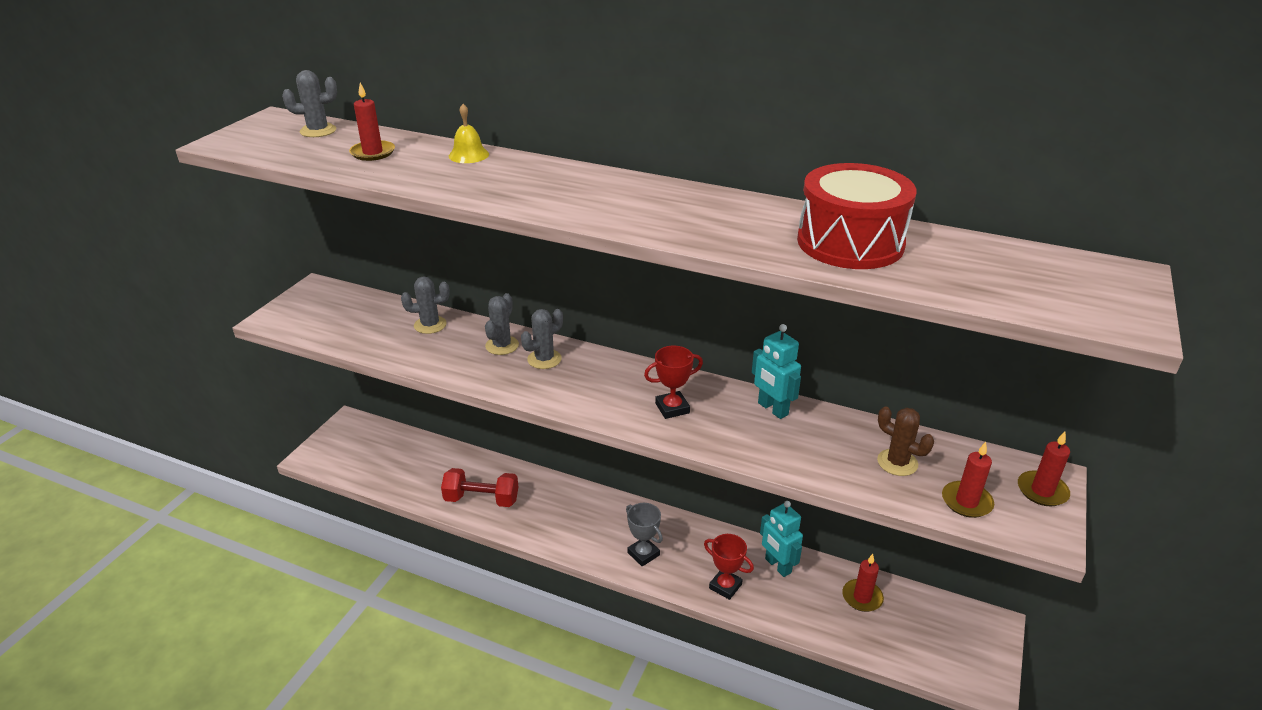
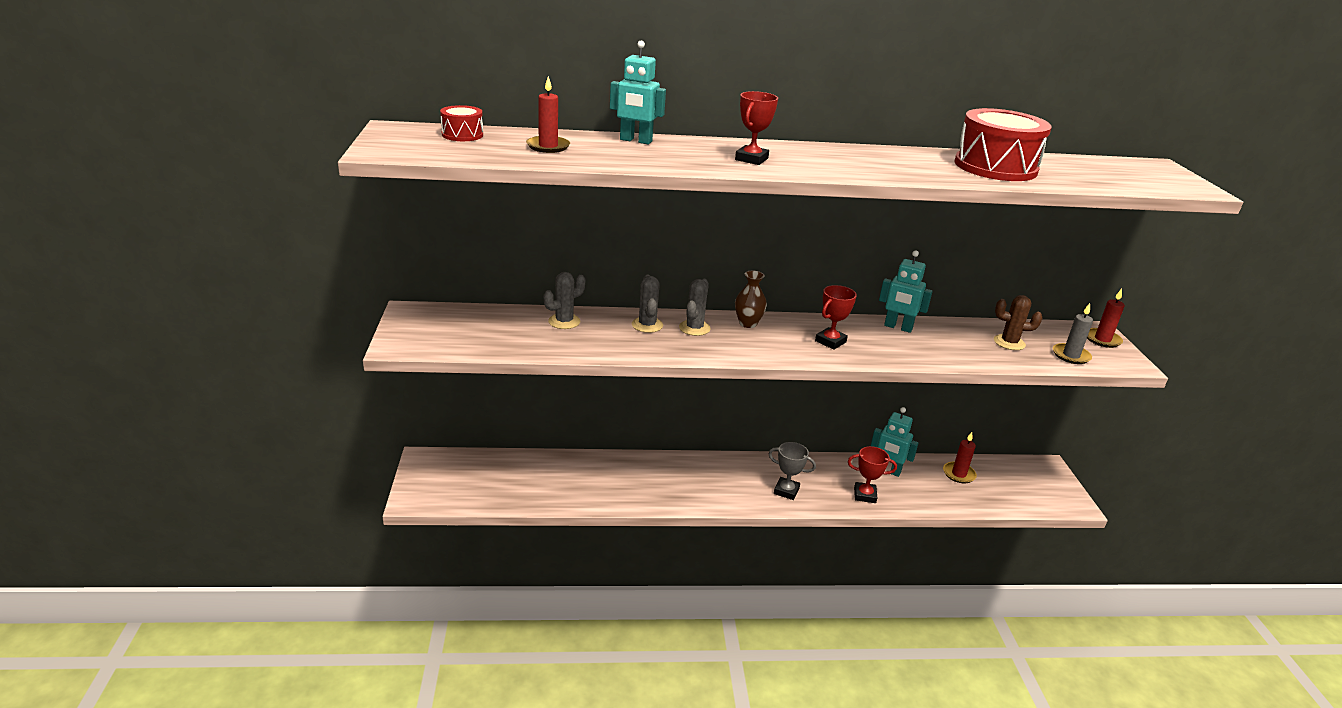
camera: 30 degrees left, 5 degrees down
(318, 131) = (462, 135): grey cactus -> red drum
(468, 155) = (635, 141): yellow bell -> turquoise robot
(481, 499) = (616, 489): red dumbbell -> none
(554, 192) = (751, 159): none -> red trophy
(605, 366) = (748, 323): none -> brown vase
(966, 502) = (1071, 355): red candle -> grey candle

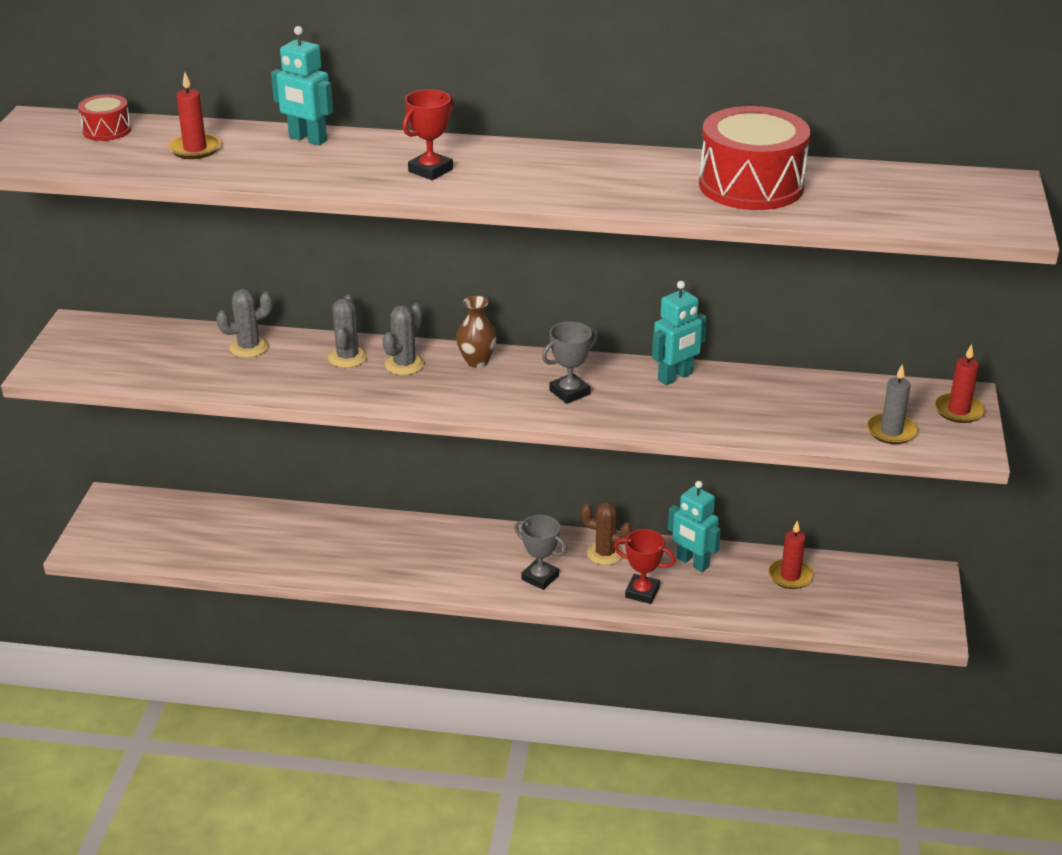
camera: 15 degrees right, 5 degrees up
(830, 341) = (569, 392): red trophy -> grey trophy
(898, 327) = (675, 377): turquoise robot -> turquoise robot turned 75 degrees counterclockwise
(1009, 343) = (816, 407): brown cactus -> brown cactus (605, 553)

